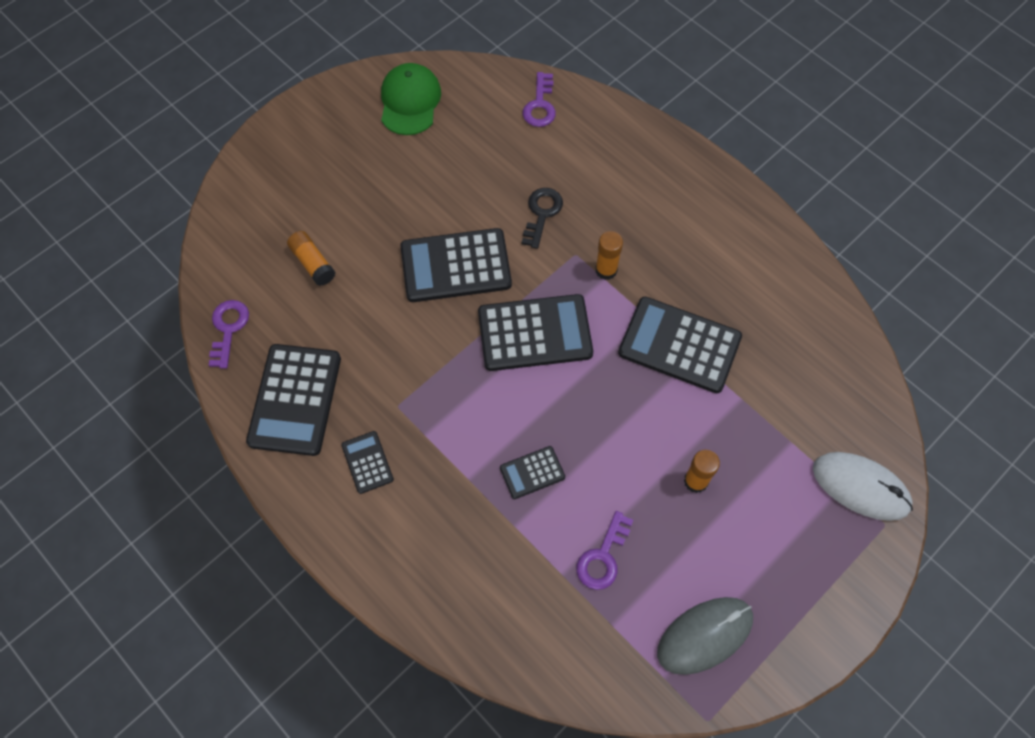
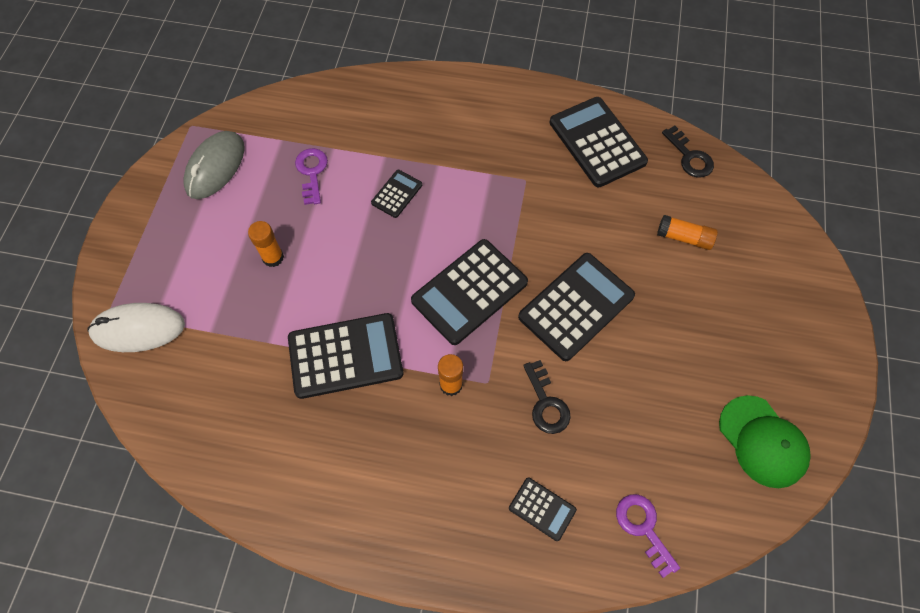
camera: 145 degrees right, 0 degrees up
(228, 329) = (689, 157): purple key -> black key
(367, 462) = (513, 135): black calculator -> black calculator (542, 509)

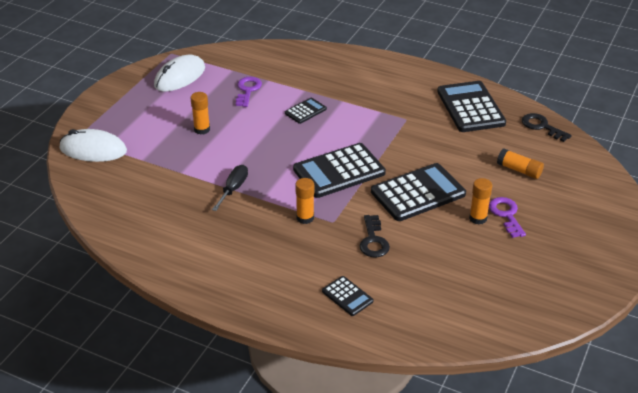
camera: 15 degrees right, 25 degrees down
(215, 167) = (180, 77): grey mouse -> white mouse
(345, 356) = (233, 189): black calculator -> black screwdriver
(643, 528) = (422, 322): purple key -> purple key (506, 215)
(659, 332) = (478, 218): none -> orange glue stick
(689, 157) = (542, 127): black key -> black key turned 150 degrees clockwise
(762, 441) = (537, 293): green cap -> none

